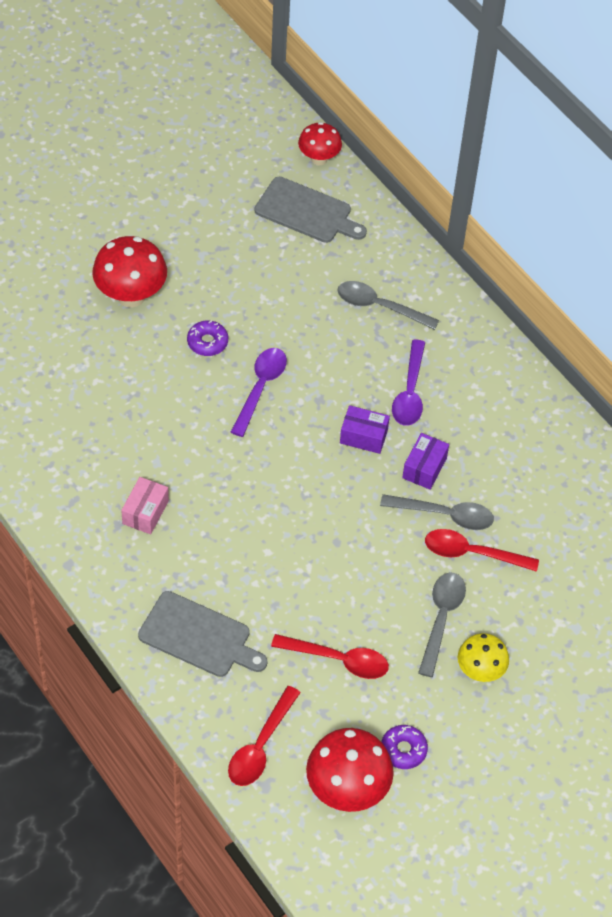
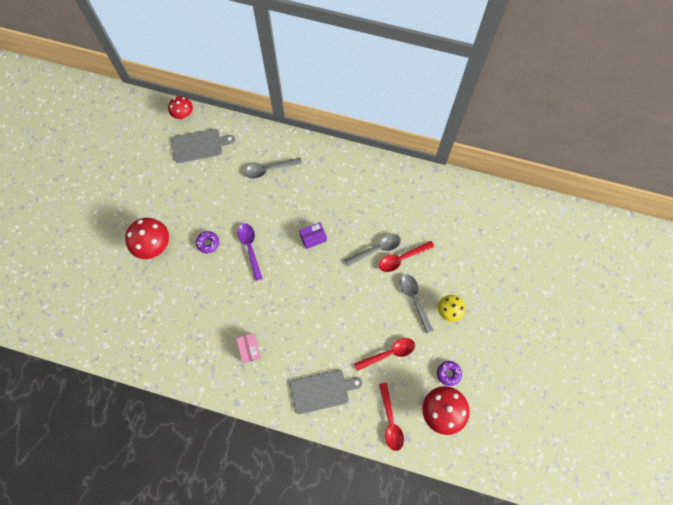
camera: 35 degrees left, 15 degrees up
(410, 392) = (315, 201): purple spoon -> none
(424, 468) = (350, 233): purple box -> none

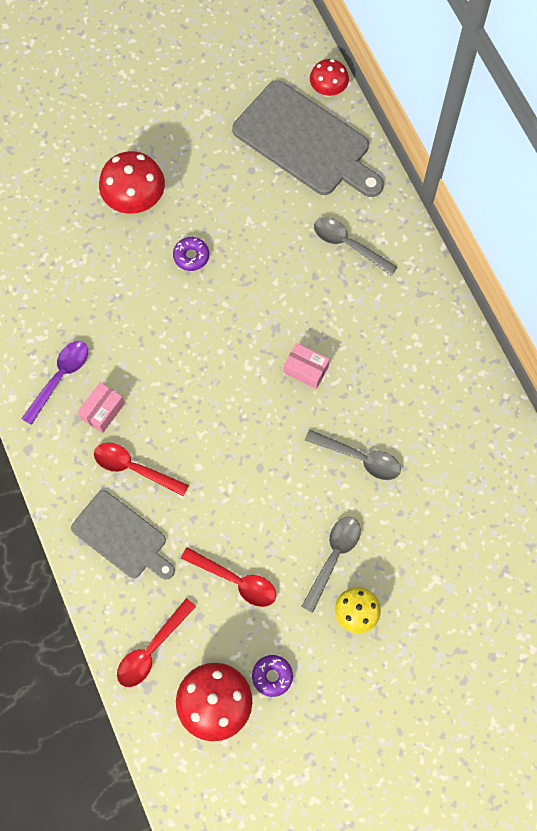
camera: 50 degrees right, 0 degrees up
(199, 145) = (305, 142): grey cutting board -> grey cutting board, size x1.61
(250, 248) = (227, 308): purple spoon -> purple spoon (60, 378)
(313, 238) = (306, 370): purple box -> pink box
(402, 258) = (375, 499): red spoon -> red spoon (134, 468)

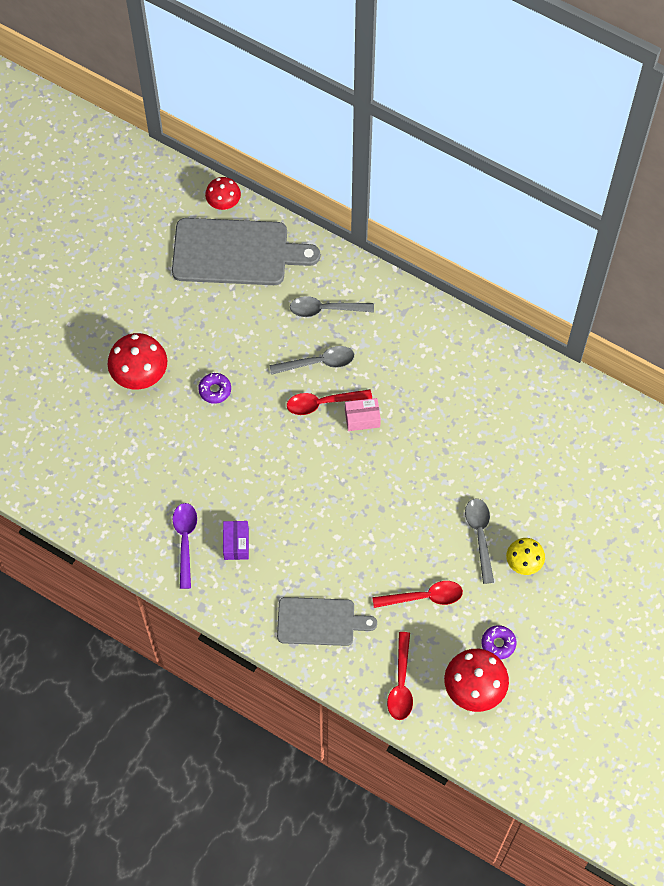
camera: 35 degrees left, 5 degrees down
(102, 411) = (236, 543): pink box -> purple box
(134, 468) = (291, 569): red spoon -> red spoon (323, 403)
(359, 458) = (446, 455): grey spoon -> grey spoon (318, 362)

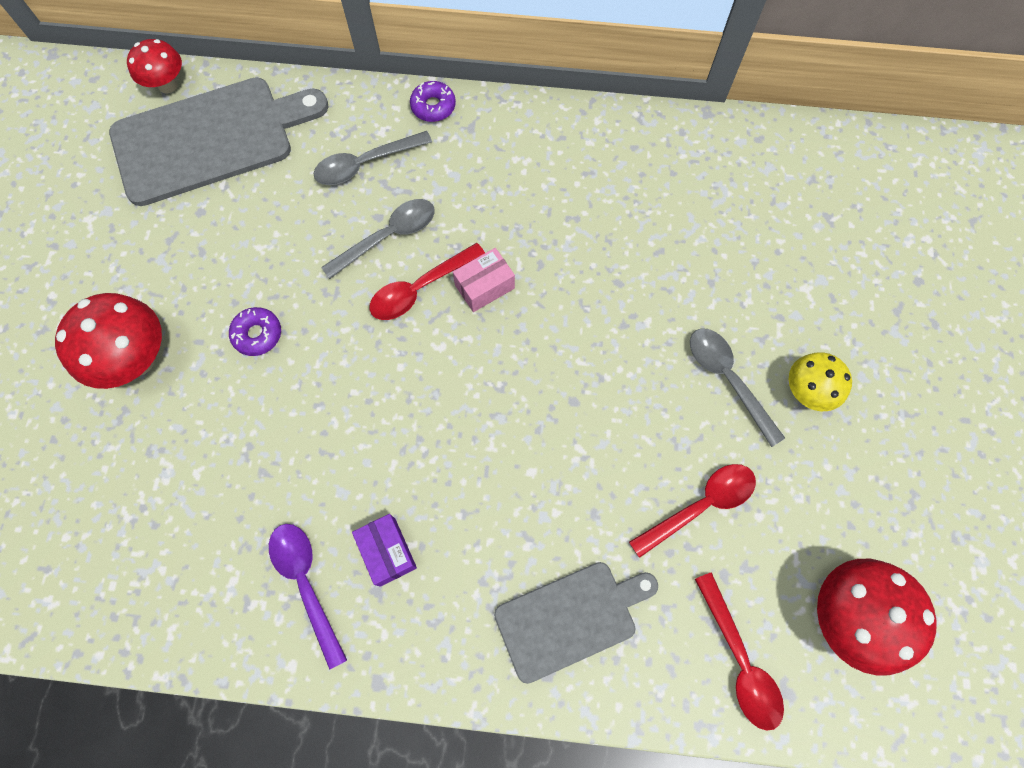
camera: 25 degrees left, 5 degrees up
(498, 644) = (840, 527): purple donut -> purple donut (433, 106)

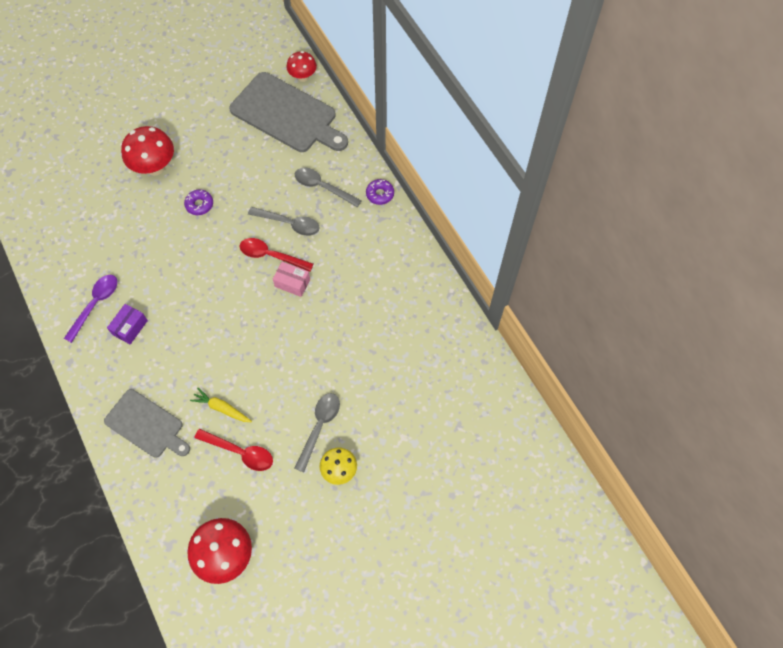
camera: 55 degrees right, 5 degrees down
(615, 492) = (222, 408): none -> yellow carrot
(739, 660) = (172, 514): red spoon -> none

